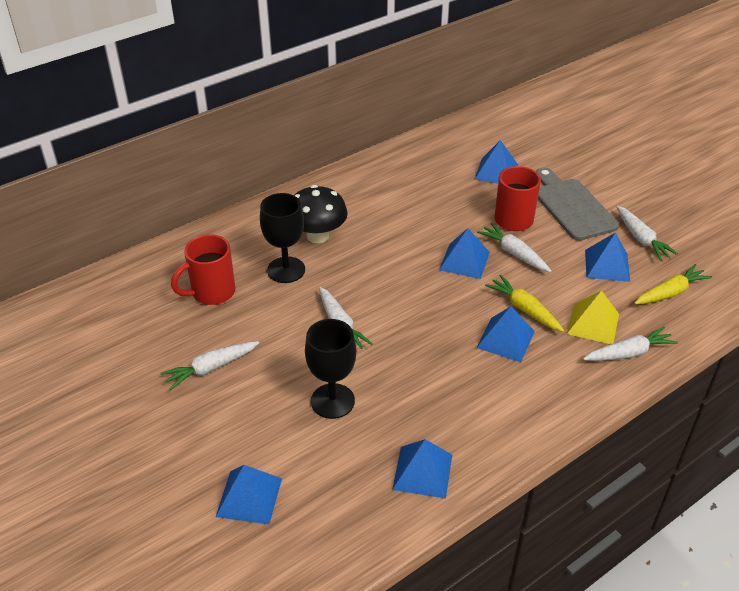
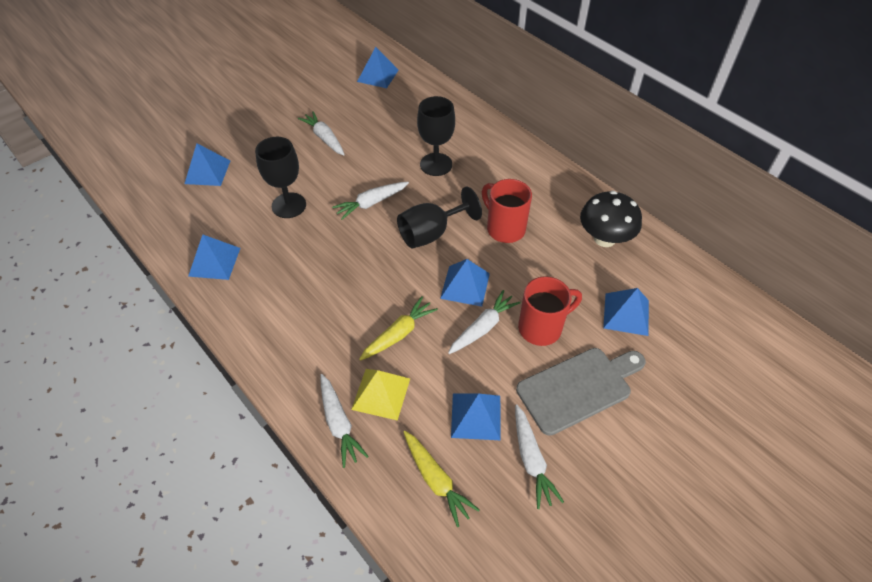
camera: 85 degrees right, 10 degrees up
(212, 292) = (404, 127): red mug -> red mug (504, 228)
(318, 236) = (484, 179): black mushroom -> black mushroom (604, 238)
(393, 279) = (431, 233): none -> black goblet
(505, 339) = (357, 317): blue pyramid -> blue pyramid (378, 75)
(641, 239) = (531, 460): white carrot -> white carrot turned 75 degrees counterclockwise

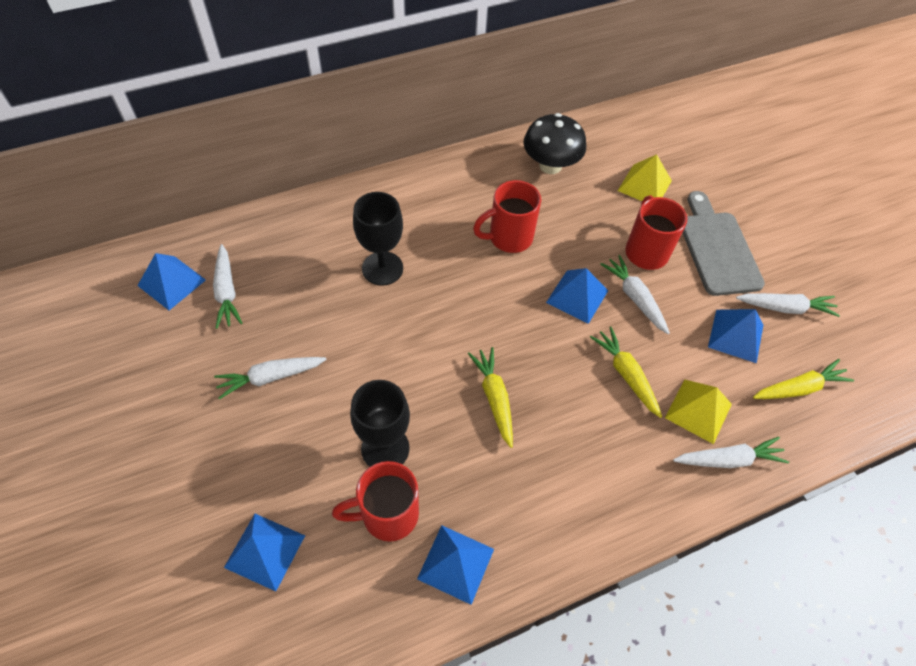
camera: 75 degrees left, 5 degrees up
(242, 219) = (387, 514): none -> red mug
(347, 253) = (494, 398): none -> yellow carrot
(371, 203) = (420, 352): white carrot -> white carrot (227, 292)
(431, 233) = (492, 305): black goblet -> none
(626, 314) = (644, 185): blue pyramid -> yellow pyramid

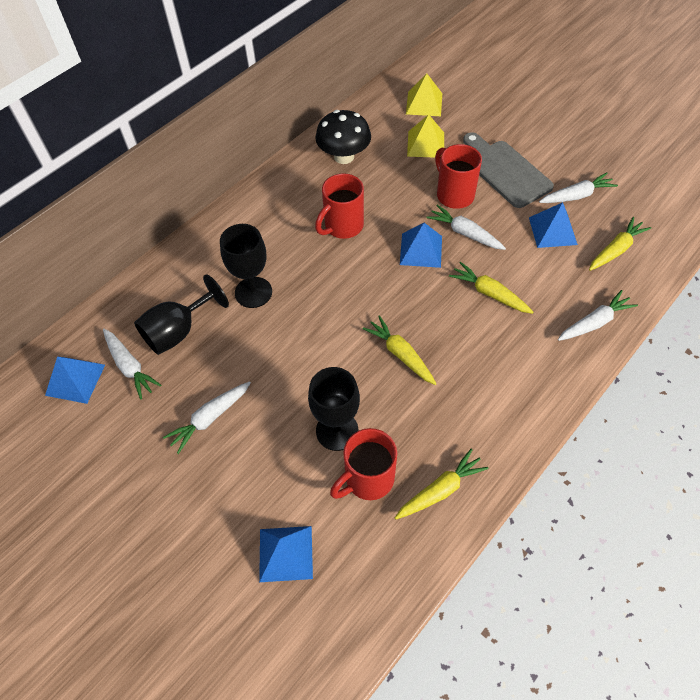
camera: 20 degrees left, 0 degrees up
(290, 277) = (178, 331): none -> black goblet
(455, 564) = (440, 490): blue pyramid -> yellow carrot
(698, 411) = (555, 297): yellow pyramid -> yellow pyramid (424, 103)

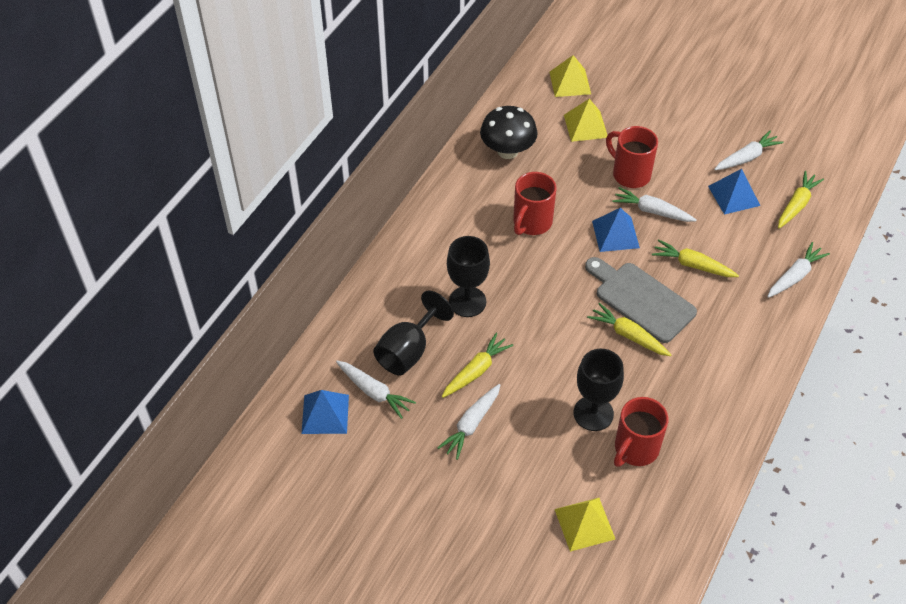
camera: 15 degrees left, 5 degrees down
(285, 553) = (584, 524): blue pyramid -> yellow pyramid
(440, 490) = (701, 446): yellow carrot -> yellow carrot (476, 371)
(505, 171) = (672, 143): grey cutting board -> grey cutting board (641, 299)

